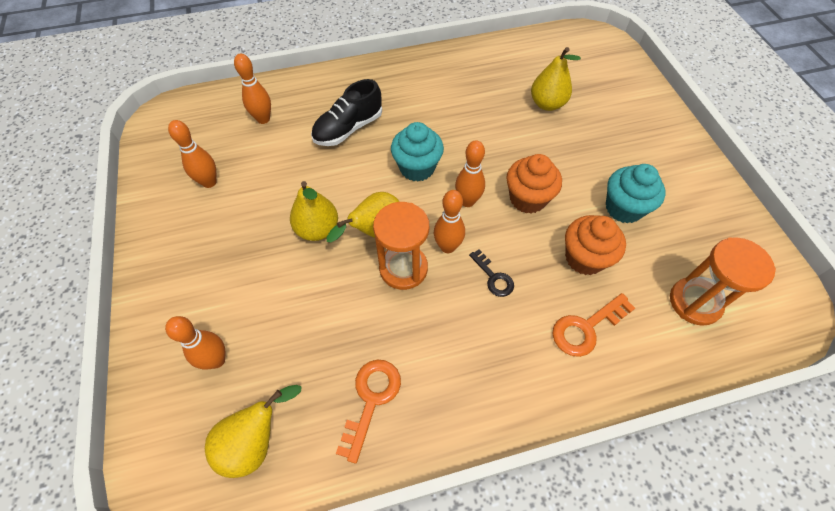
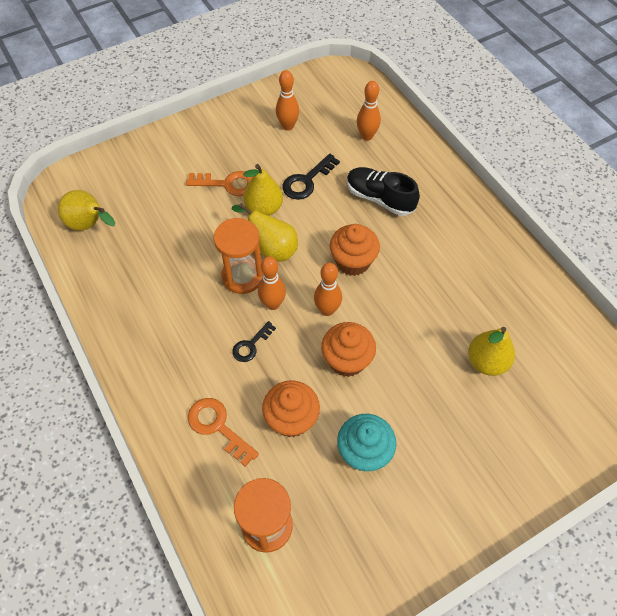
camera: 75 degrees right, 0 degrees up
(216, 360) = (142, 185): orange bowling pin -> none
(297, 182) = (307, 181): none -> black key
(371, 399) = (128, 282): orange key -> orange key (227, 184)
(417, 168) = (353, 262): turquoise cupcake -> orange cupcake

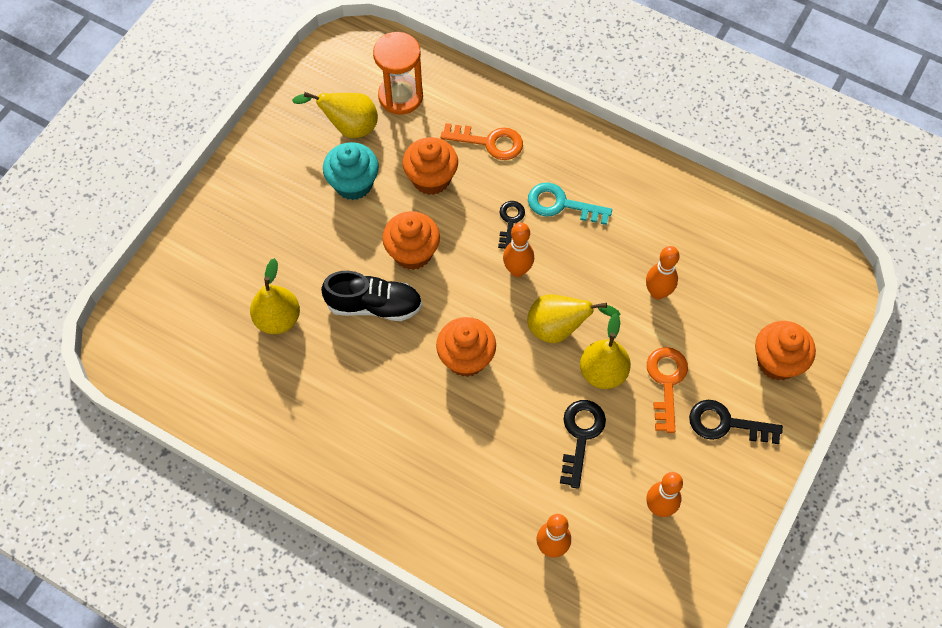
camera: 150 degrees right, 5 degrees up
(90, 225) = (764, 256): yellow pear -> yellow pear (348, 127)
(147, 162) = (777, 362): none -> orange cupcake
(200, 337) = (561, 204): none -> turquoise key
(211, 146) = (726, 424): none -> black key
(227, 184) = (666, 382): orange key -> orange key turned 120 degrees clockwise
(242, 276) = (567, 283): orange hourglass -> none
(327, 310) = (460, 292): orange bowling pin -> orange bowling pin (657, 292)
(380, 198) = (482, 457): black shoe -> black shoe (374, 305)

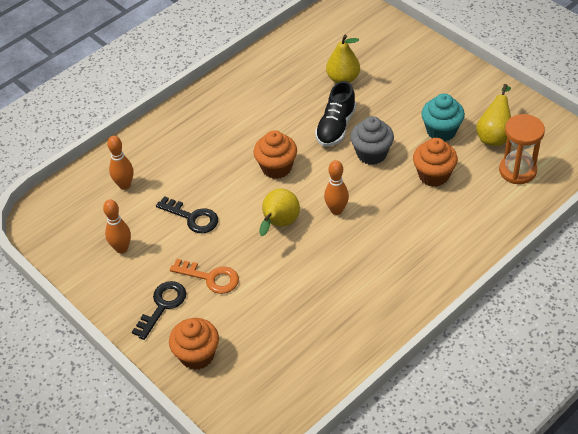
camera: 110 degrees right, 15 degrees down
(412, 253) = (371, 154): orange cupcake -> grey cupcake
(489, 142) = (459, 217): orange key -> none
(510, 221) = (381, 215): black key -> none
(561, 204) = (386, 250): turquoise key -> none
(603, 372) = (234, 241): yellow pear -> none
(657, 292) = (286, 292): orange bowling pin -> none

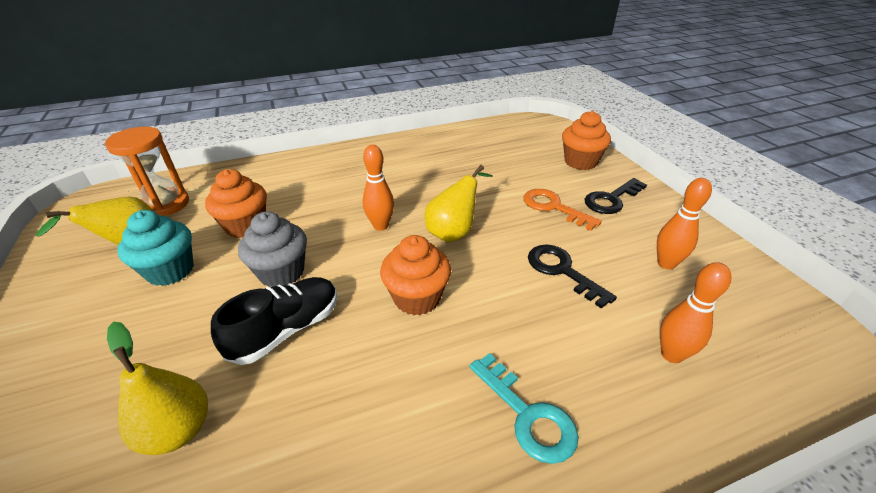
camera: 160 degrees left, 10 degrees down
(194, 134) = (527, 415): none -> turquoise key

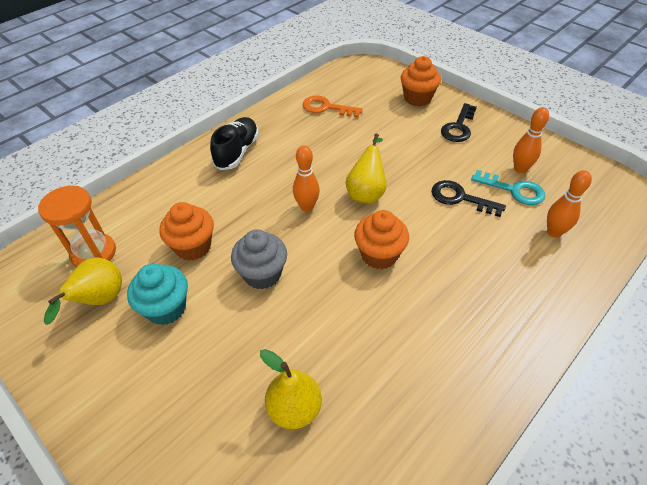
camera: 25 degrees left, 10 degrees up
(287, 330) = (307, 314): black shoe -> black shoe (237, 152)
(527, 415) = (498, 302): turquoise key -> turquoise key (514, 190)
(553, 207) = (423, 147): orange key -> orange key (326, 108)

